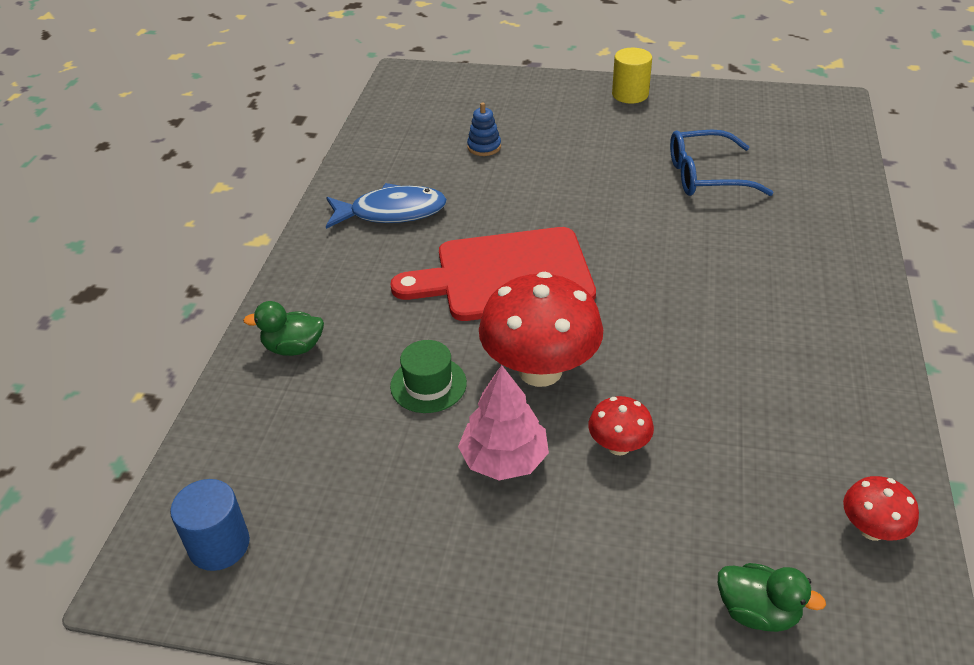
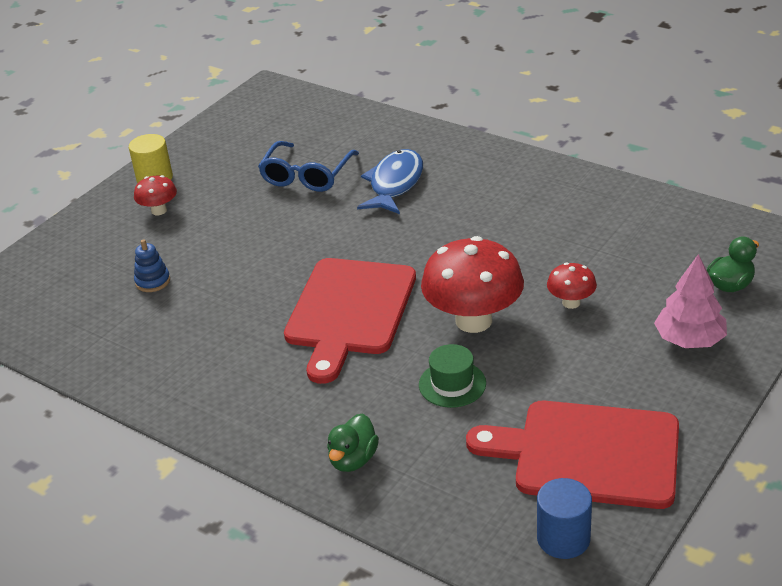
camera: 65 degrees left, 5 degrees down
(358, 533) = (588, 453): none -> red cutting board
(392, 212) = (204, 361): blue fish -> blue fish (395, 184)
(504, 459) = (554, 361): pink tree -> pink tree (689, 340)
(872, 529) = (689, 223): red mushroom -> red mushroom (159, 210)

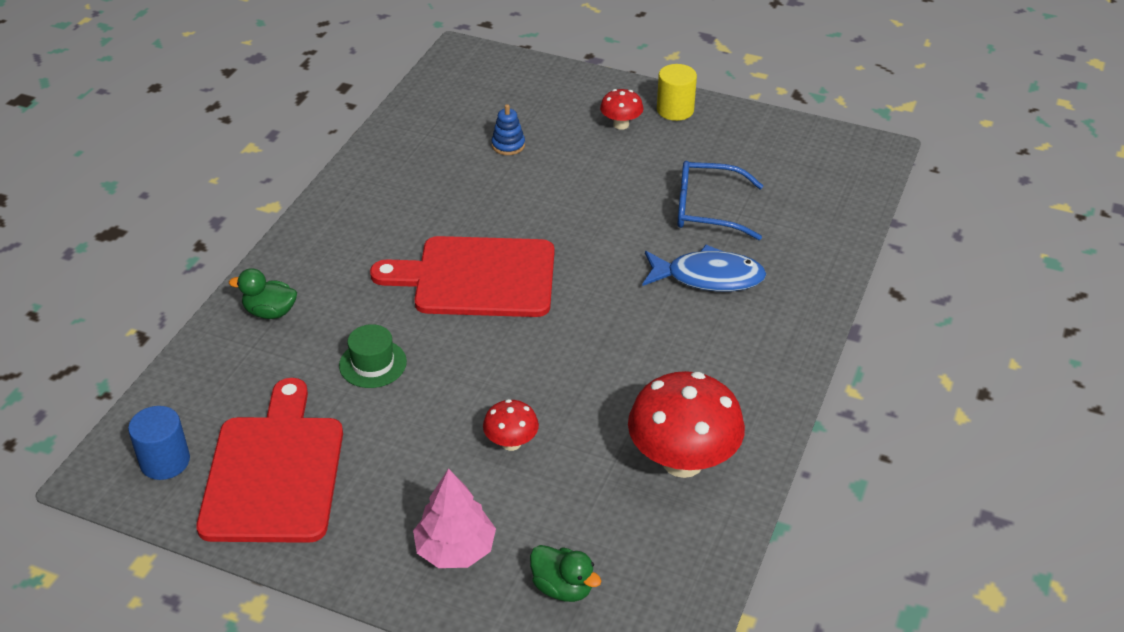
camera: 75 degrees right, 5 degrees up
(473, 320) = (472, 368): red mushroom -> red mushroom (682, 461)

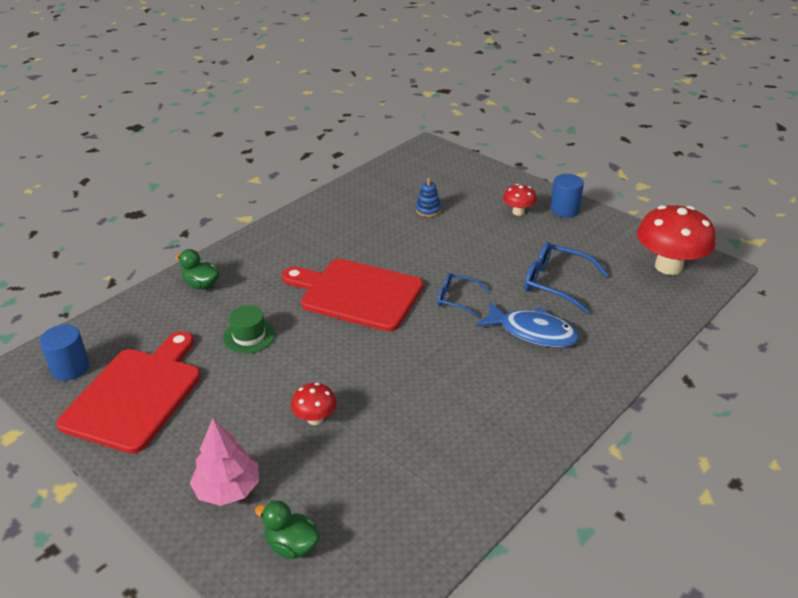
camera: 20 degrees right, 5 degrees down
(563, 587) = (292, 545): green duck -> green duck turned 150 degrees clockwise
(602, 256) = (457, 299): none -> blue glasses
(675, 110) = (564, 210): yellow cylinder -> blue cylinder
(682, 461) = (441, 469): red mushroom -> red mushroom (668, 266)

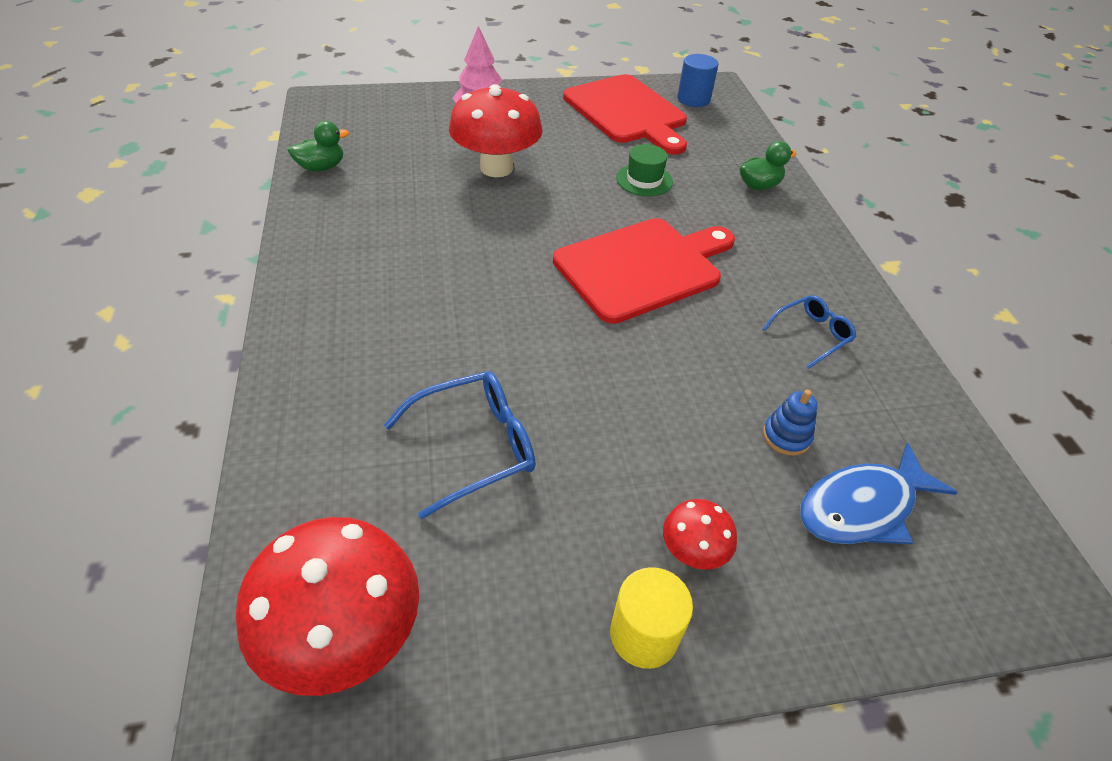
camera: 125 degrees right, 10 degrees up
(292, 545) = (401, 115): green duck -> green duck (321, 167)
(315, 419) = (496, 168): red mushroom -> red mushroom, size x2.04
(457, 299) = (549, 333): blue glasses -> blue glasses (811, 335)
(533, 332) = (423, 354): blue fish -> blue fish (862, 507)
(564, 210) = (644, 634): blue cylinder -> yellow cylinder

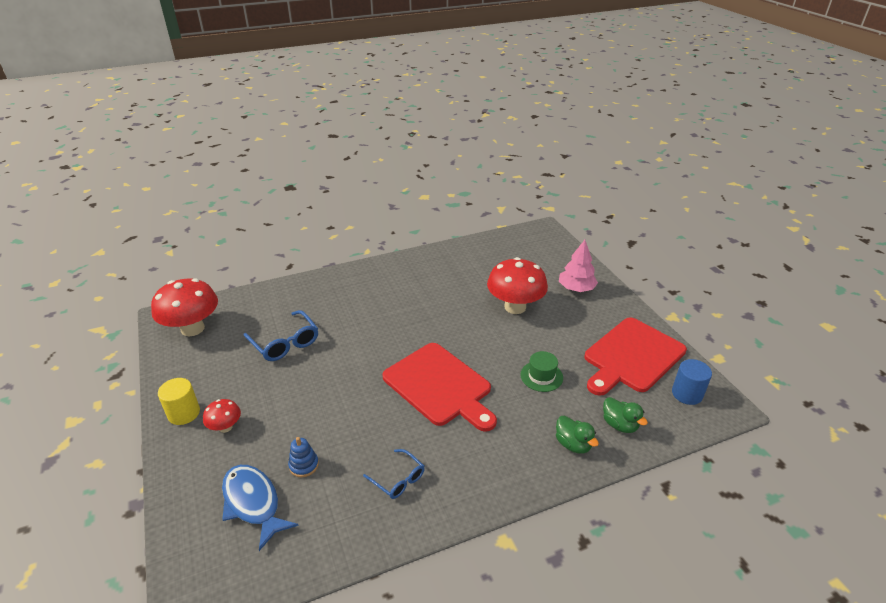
camera: 80 degrees right, 10 degrees down
(321, 167) = (477, 247): green duck -> green duck (619, 425)

